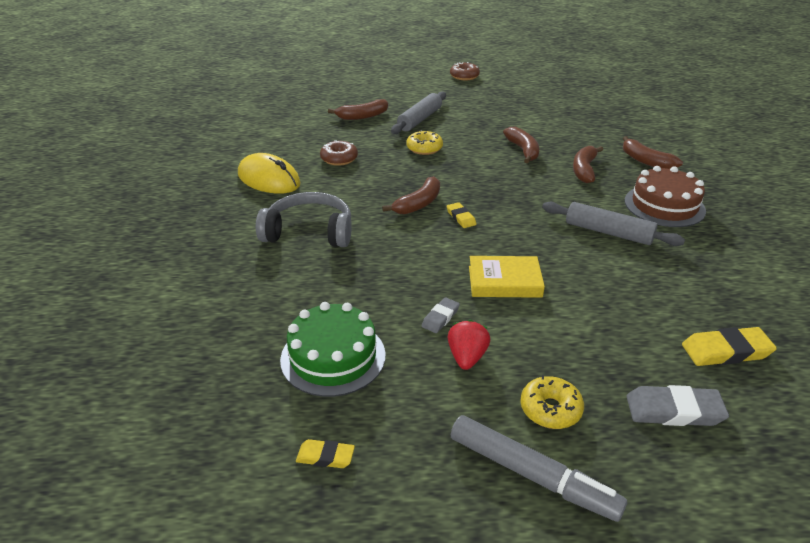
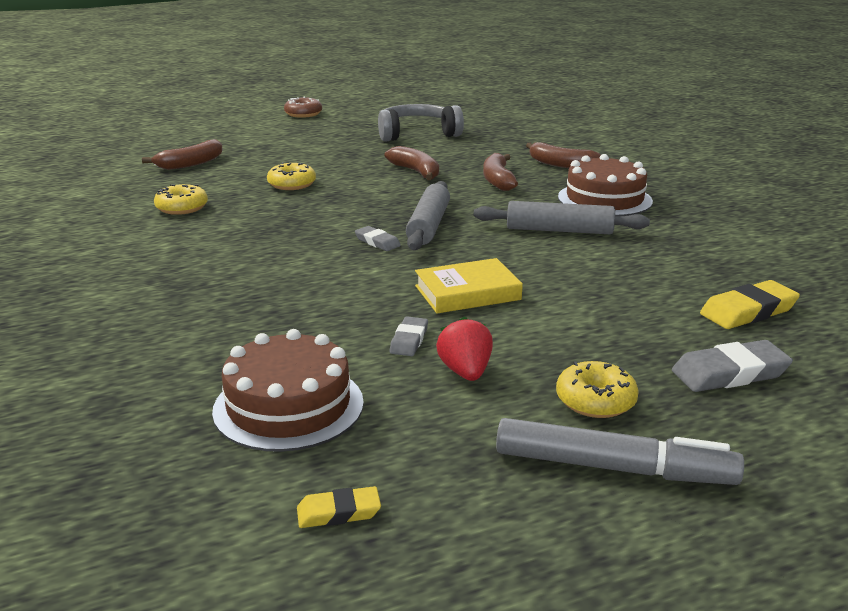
camera: 20 degrees left, 10 degrees down
(269, 179) = (91, 241): yellow mouse -> none
(309, 232) = (181, 285): grey headphones -> grey headphones (417, 134)
(333, 357) = (288, 406): green cake -> brown cake
(339, 159) = (182, 208): brown donut -> yellow donut
(418, 204) = (315, 237): brown banana -> none
(420, 119) = (270, 158): grey rolling pin -> grey rolling pin (429, 226)
(461, 217) = (377, 242): yellow eraser -> grey eraser

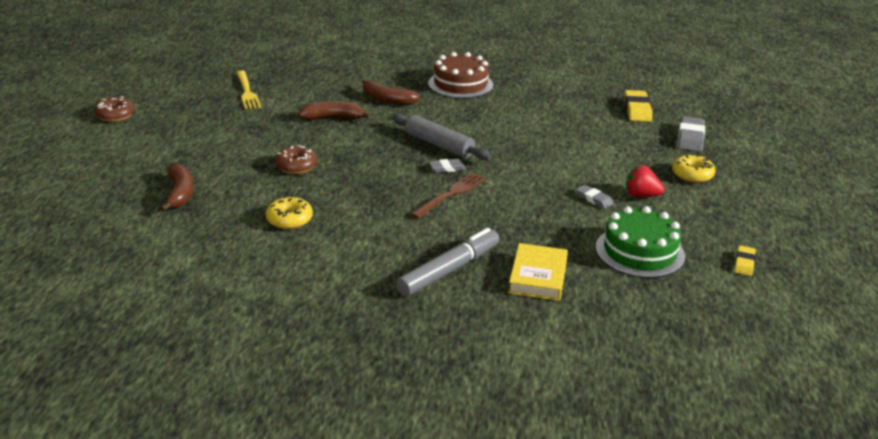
camera: 60 degrees left, 5 degrees up
(288, 406) = (639, 252): brown cake -> green cake
(292, 184) = (296, 166): yellow donut -> brown donut
(317, 258) = (451, 194): none -> brown fork
(417, 134) = (247, 92): grey headphones -> yellow fork
(467, 293) = (550, 165): yellow book -> yellow book (538, 277)
(559, 230) = (492, 113): grey rolling pin -> none
(561, 164) = (385, 73): brown banana -> none
(613, 467) = (747, 191): grey marker -> grey marker (449, 270)

